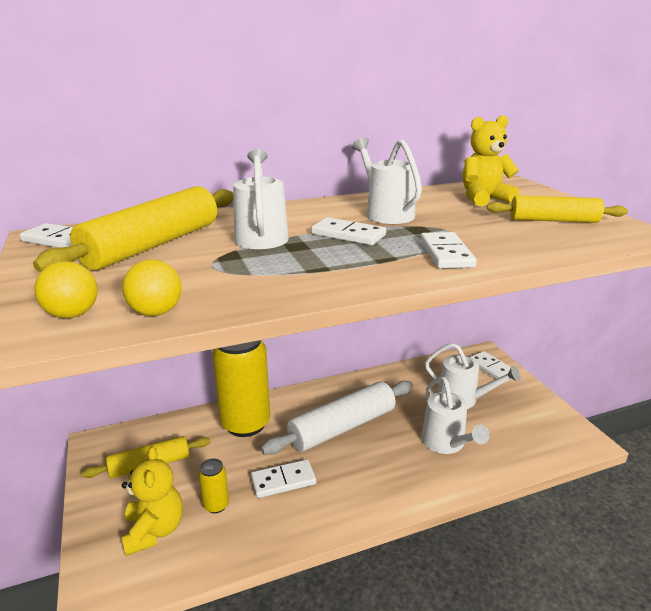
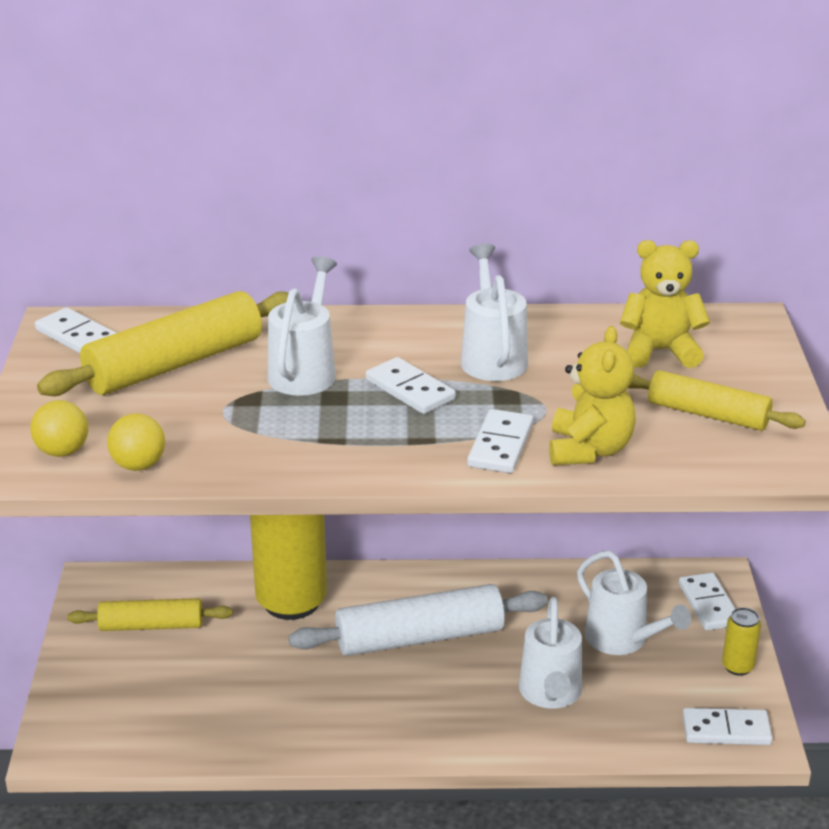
camera: 20 degrees right, 5 degrees up
(154, 530) = (133, 702): yellow teddy bear -> yellow teddy bear (589, 450)
(216, 505) = (212, 693): yellow can -> yellow can (737, 667)
(283, 481) = (305, 686): white domino -> white domino (726, 730)

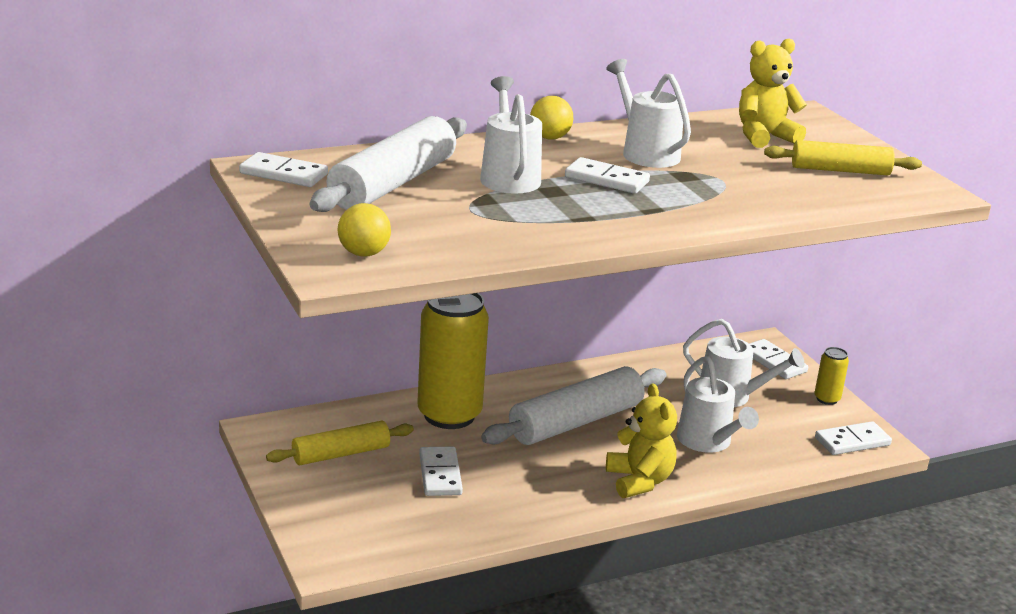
camera: 25 degrees left, 5 degrees down
(138, 465) = (442, 254): yellow ball -> yellow ball (550, 138)
(174, 364) = (393, 183): yellow rolling pin -> white rolling pin
(500, 445) = (715, 206): white domino -> white domino (440, 474)
(589, 450) = (783, 201): yellow teddy bear -> yellow teddy bear (639, 481)

